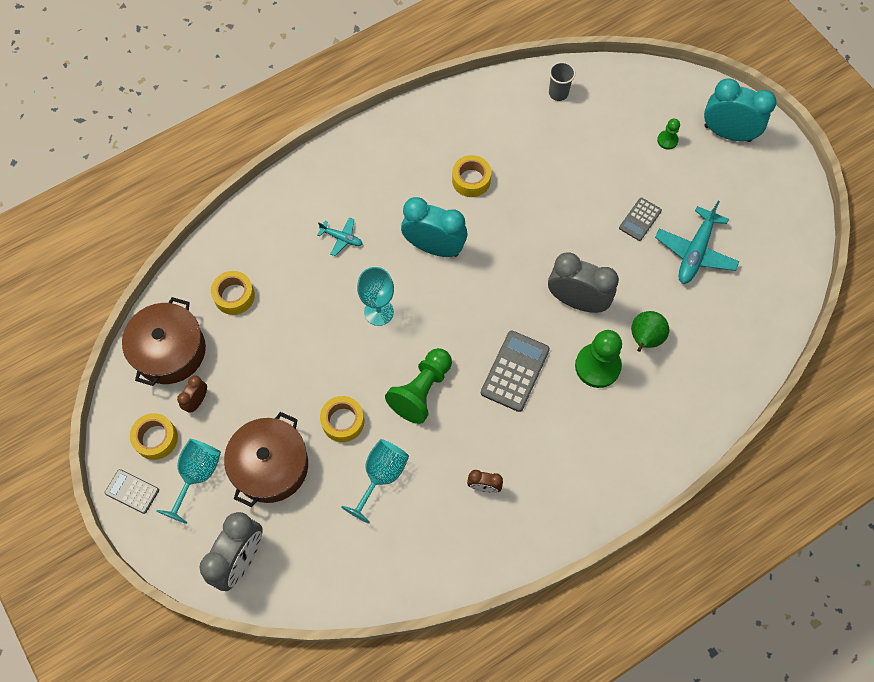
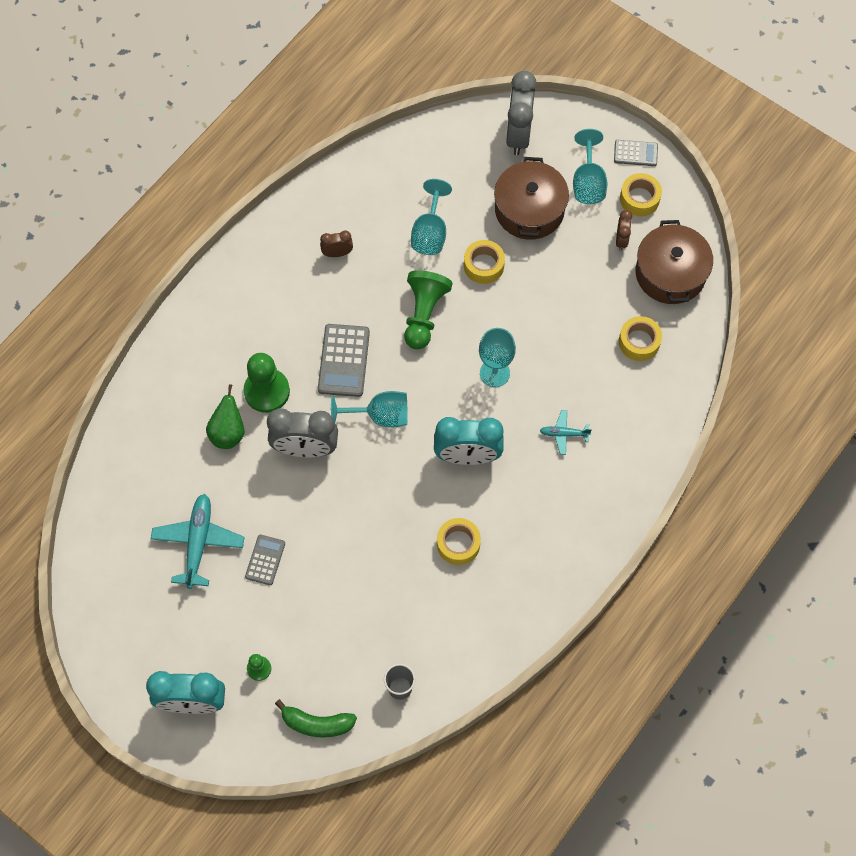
camera: 160 degrees right, 0 degrees up
(499, 308) = (380, 416): none -> turquoise goblet
(632, 89) = (316, 723): none -> green banana

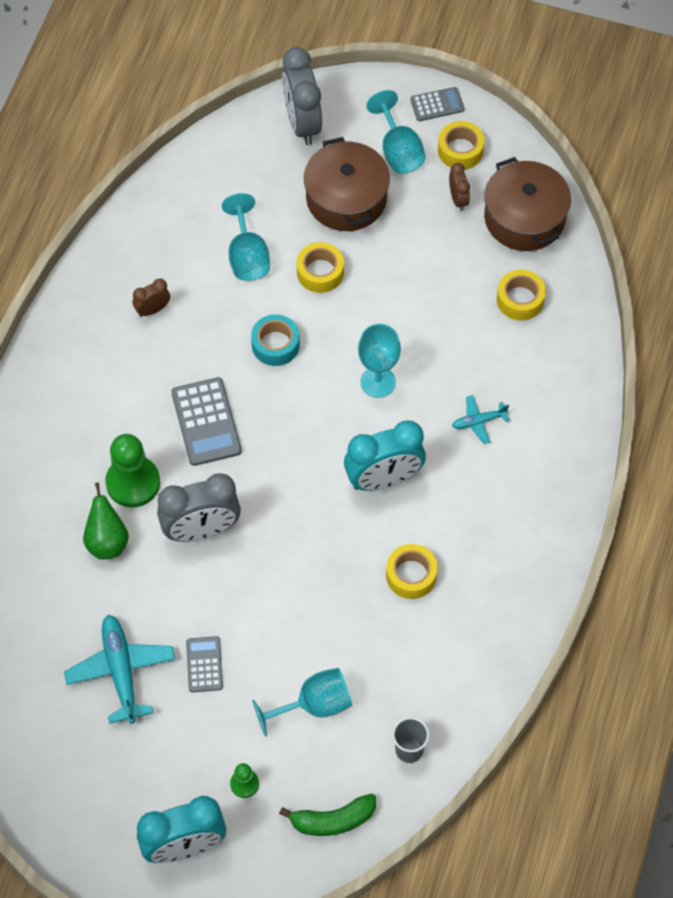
camera: 20 degrees left, 5 degrees down
(380, 416) = (270, 468): turquoise goblet -> turquoise goblet (314, 705)
(424, 314) = (275, 345): green pawn -> turquoise tape

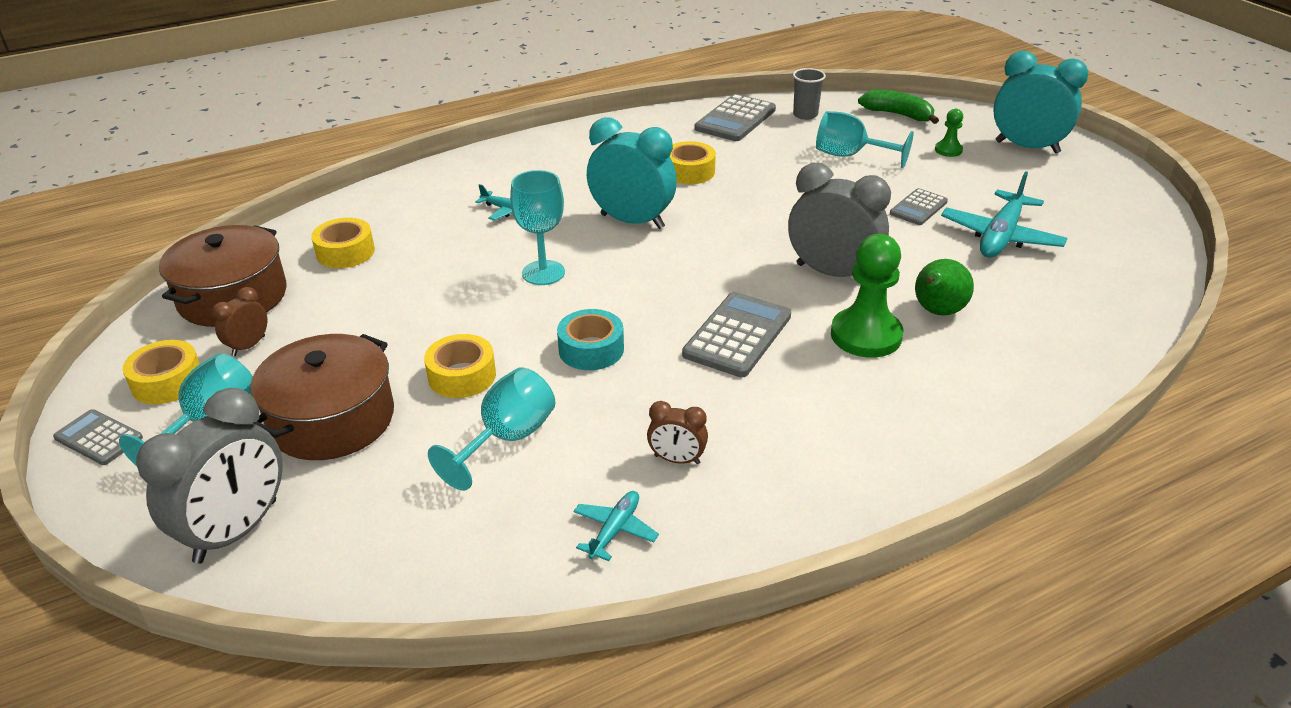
camera: 135 degrees left, 25 degrees down
(141, 251) = (615, 530): none -> turquoise plane
(458, 690) = (735, 119): none -> grey calculator

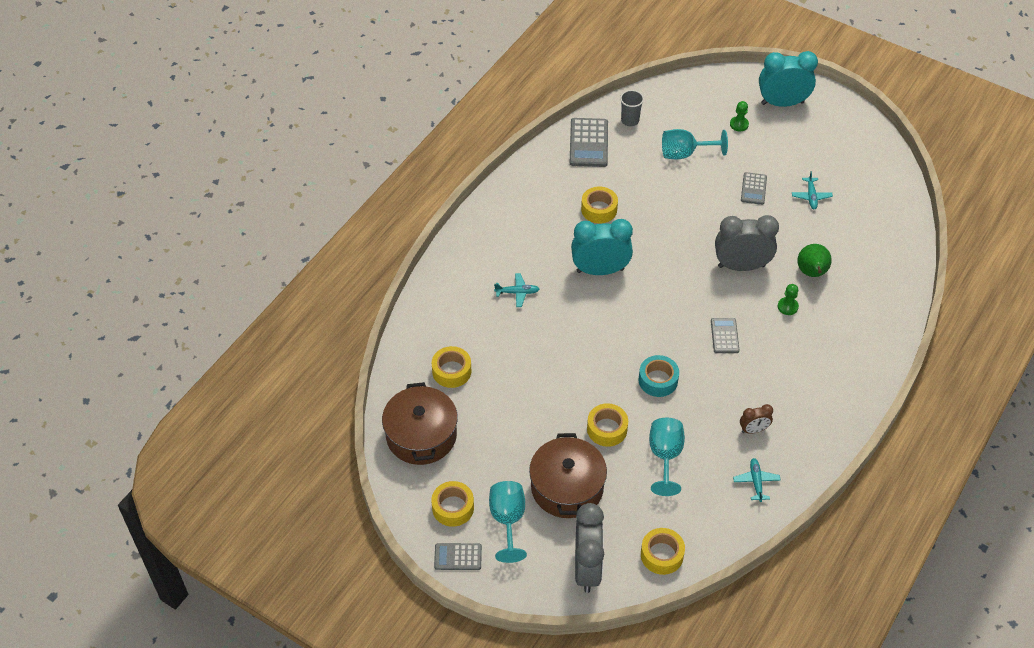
camera: 30 degrees left, 15 degrees up
(248, 346) = (471, 464): brown clock -> none
(361, 565) = (662, 555): none -> yellow tape
(543, 273) = (584, 336): turquoise goblet -> none
(737, 335) = (724, 336): grey calculator -> grey calculator, size x0.60
(866, 335) = (787, 307): green pawn -> green pawn, size x0.50
(898, 115) = (687, 97): green banana -> none
(1000, 237) = (811, 196): turquoise plane -> turquoise plane, size x0.53

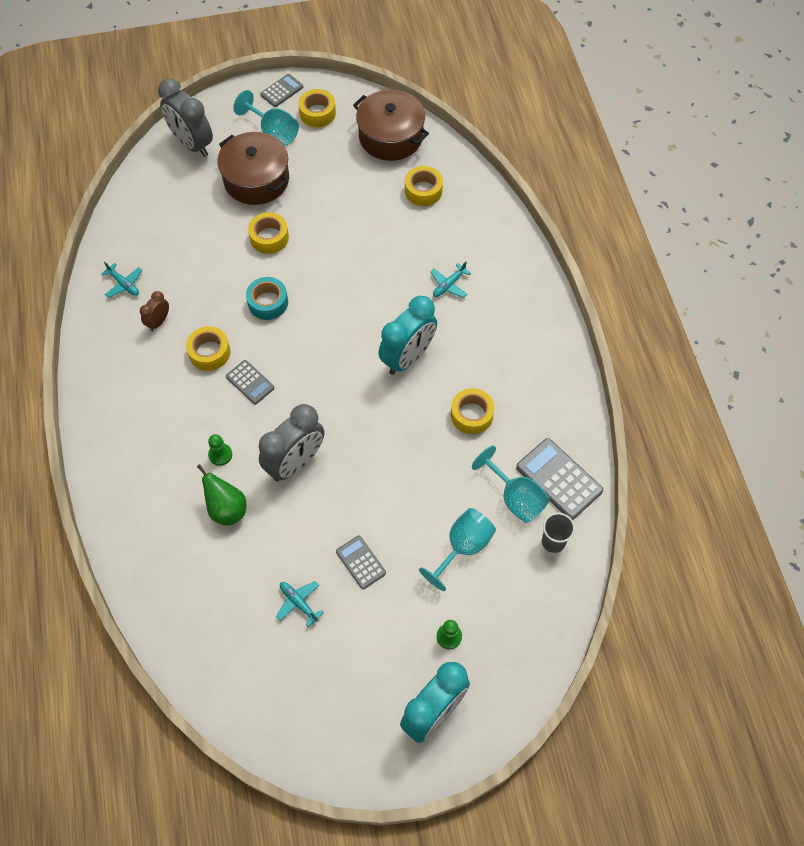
camera: 135 degrees right, 10 degrees up
(662, 555) = (149, 187): yellow tape -> yellow tape (209, 352)
(665, 456) = (208, 251): turquoise goblet -> turquoise goblet (515, 498)

